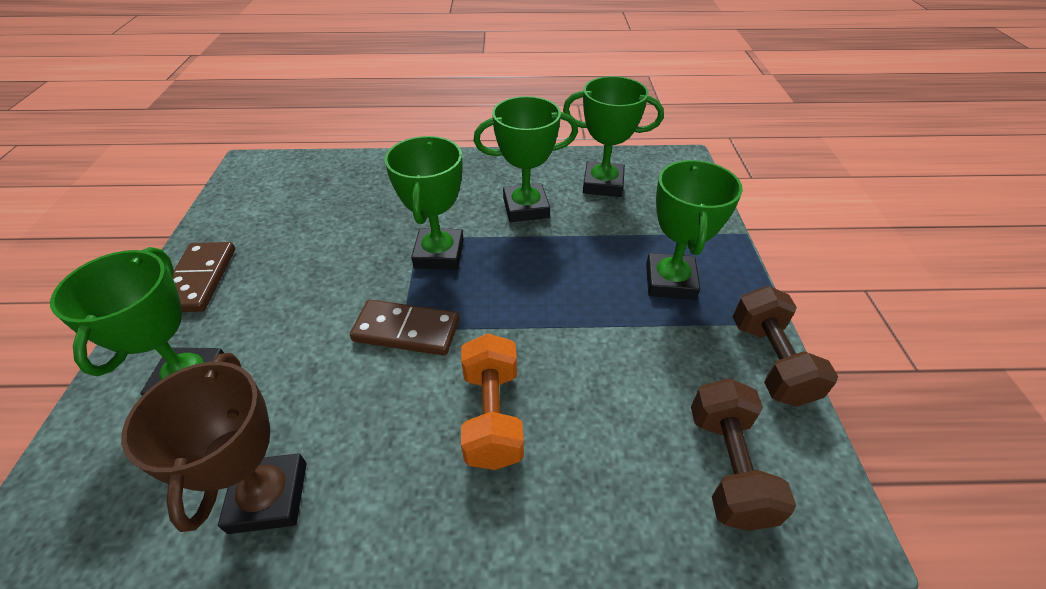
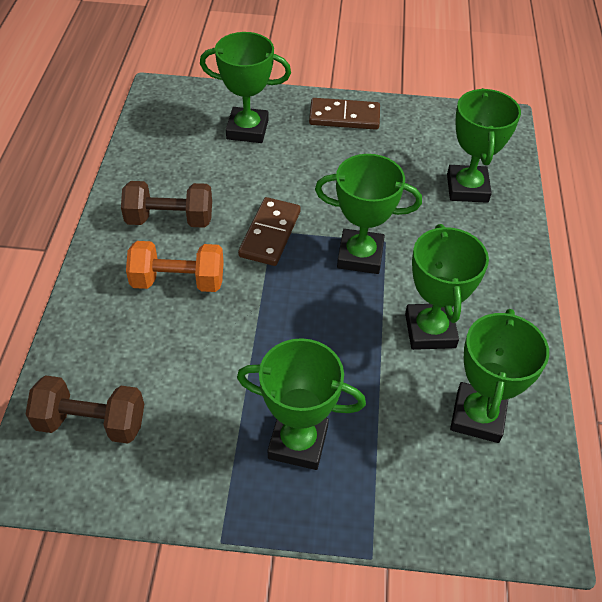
camera: 95 degrees right, 5 degrees up
(269, 497) = (153, 175): brown trophy -> none
(346, 187) = (467, 188): none -> green trophy
(770, 361) = (177, 499): brown dumbbell -> brown dumbbell (170, 219)

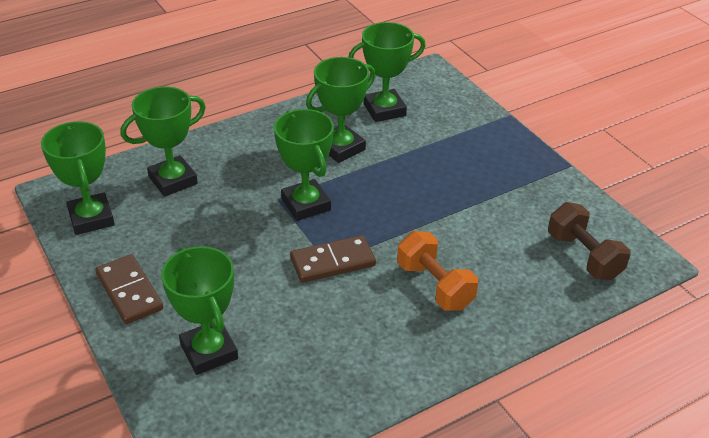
camera: 125 degrees left, 10 degrees down
(170, 219) = (380, 332): brown dumbbell -> none
(298, 442) = (483, 165): green trophy -> green trophy (91, 218)

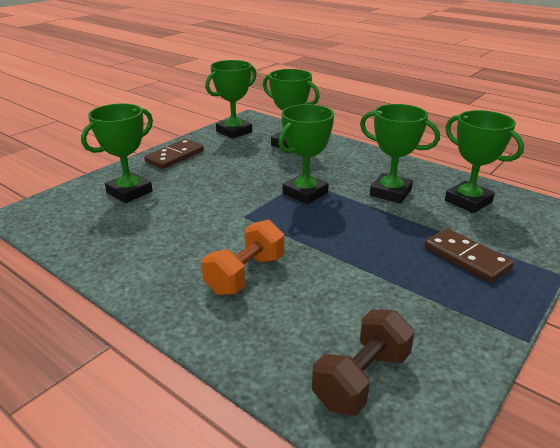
camera: 70 degrees right, 10 degrees down
(332, 262) = (245, 218): brown domino -> brown domino (466, 258)

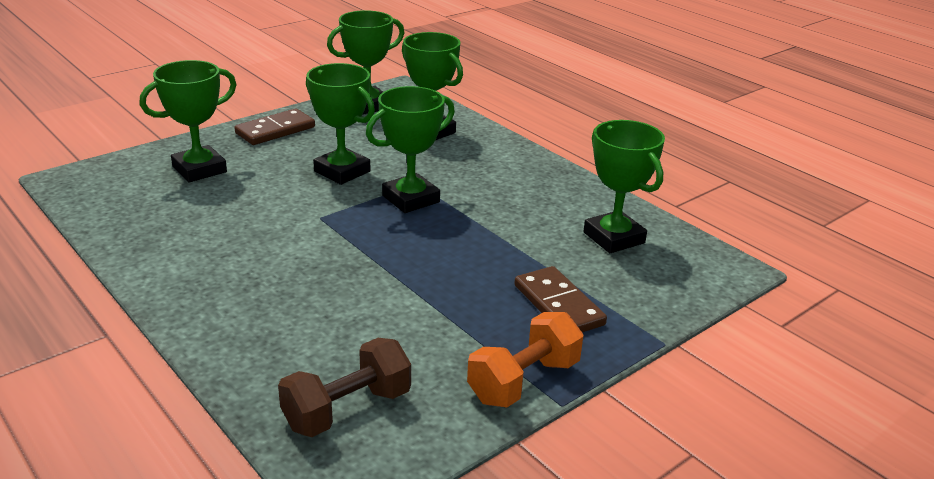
camera: 10 degrees right, 0 degrees up
(245, 274) = (284, 284): orange dumbbell -> orange dumbbell (523, 381)
(390, 192) = (520, 213): green trophy -> green trophy (342, 171)

